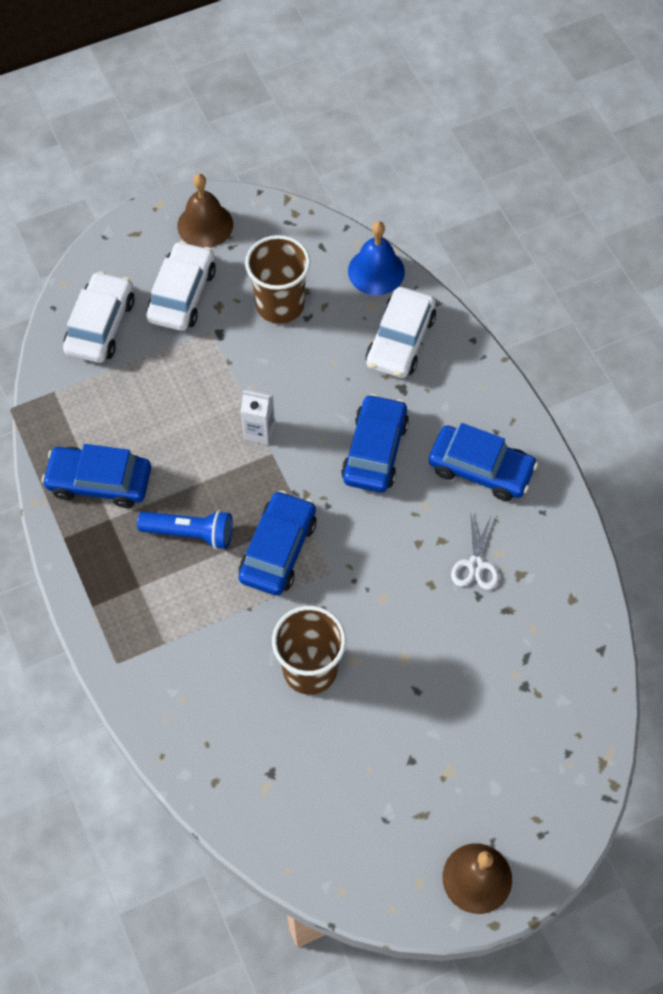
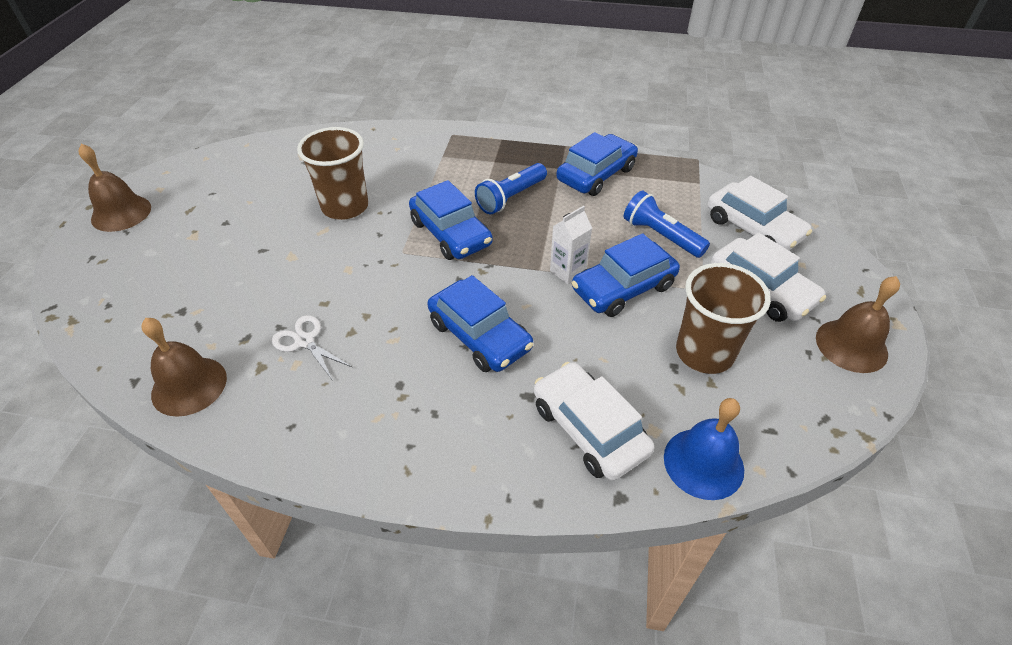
camera: 125 degrees right, 15 degrees down
(161, 387) = (661, 236): none -> blue flashlight
(481, 469) = (384, 404): blue car -> blue car (623, 288)
(572, 607) = (189, 386): none -> brown bell

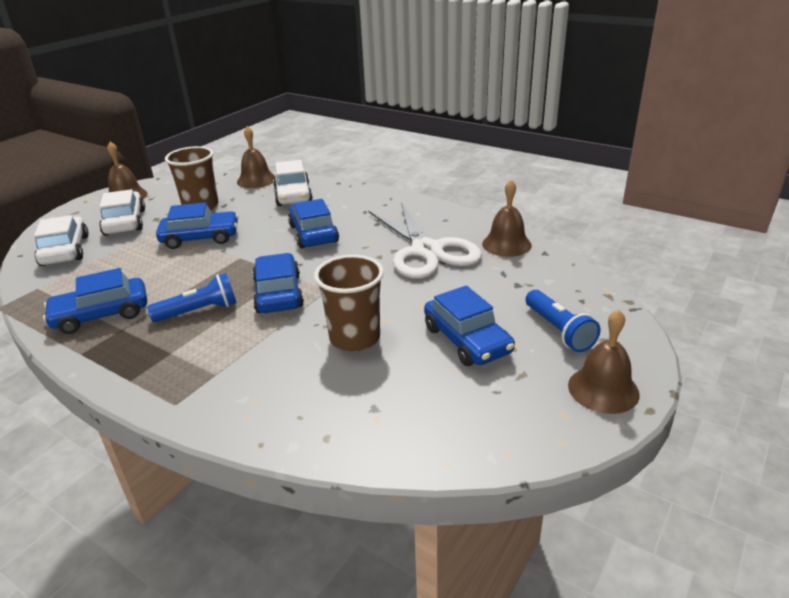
camera: 155 degrees left, 15 degrees down
(238, 229) = (467, 340): none -> blue car
(305, 341) = (426, 251): white scissors -> white scissors, size x2.39
(567, 272) = (222, 252): white carton -> none
(661, 236) = (131, 259): blue flashlight -> blue flashlight (558, 330)
(703, 463) = (256, 180): blue bell -> brown bell

